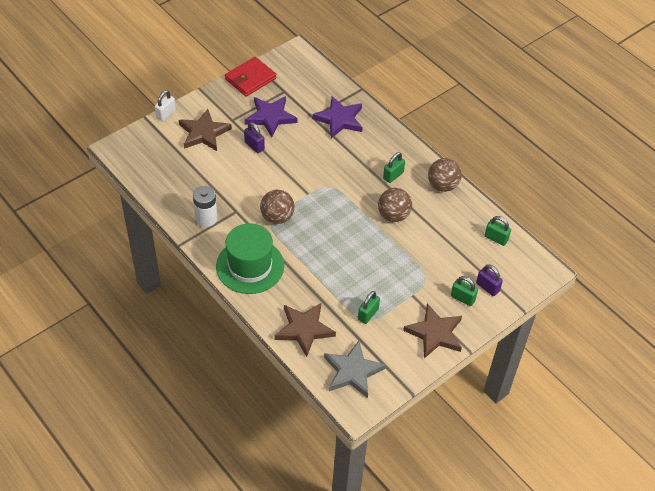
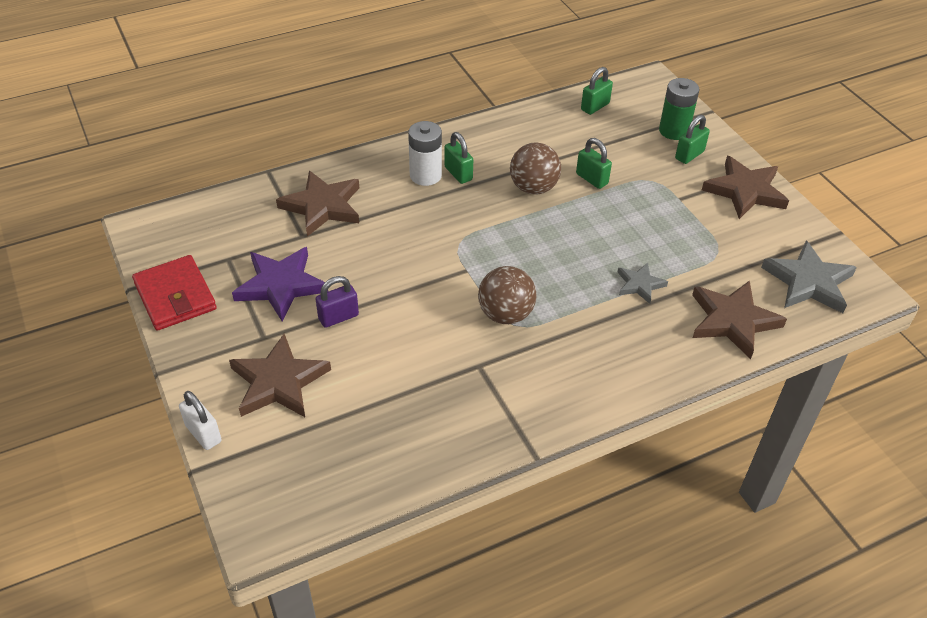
camera: 75 degrees left, 5 degrees down
(206, 218) = (485, 408): white battery -> white battery (425, 175)
(250, 266) = (601, 365): green hat -> none
(321, 279) = (639, 284): none -> grey star
(339, 119) = (322, 206): purple star -> brown star
(368, 314) = (709, 247): green padlock -> green padlock (592, 179)
(442, 185) = (491, 132): brown ball -> none
(487, 287) = (674, 131): purple padlock -> green battery

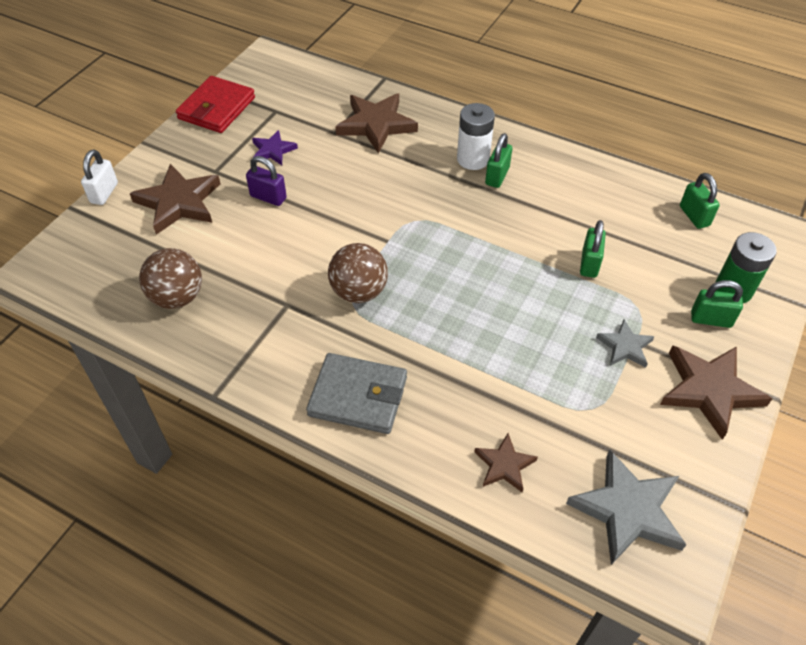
camera: 55 degrees right, 5 degrees up
(280, 285) = (273, 150): purple star -> purple star, size x0.56
(533, 188) = (532, 231): brown ball -> brown ball (177, 297)
(595, 107) = (694, 216): green padlock -> green padlock turned 60 degrees clockwise
(611, 368) = (358, 396): none -> grey wallet
(639, 284) = (483, 367): grey star -> grey star (625, 346)
(732, 321) = (504, 465): brown star -> brown star, size x0.56

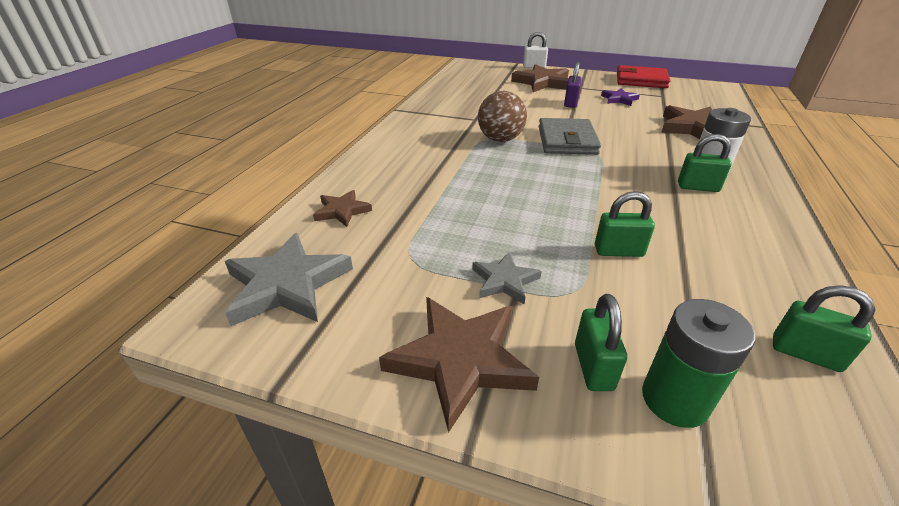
camera: 80 degrees right, 15 degrees down
(177, 297) = (464, 92): brown ball -> none
(358, 396) = (401, 148): grey wallet -> grey wallet (567, 141)
(694, 216) = (805, 353): green padlock -> green padlock turned 60 degrees clockwise

